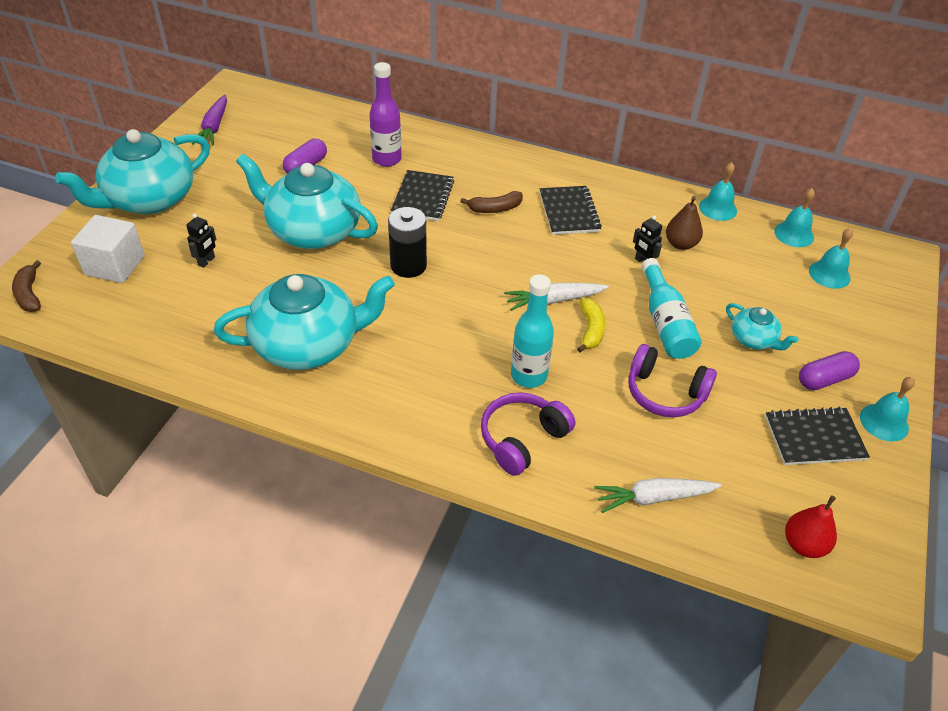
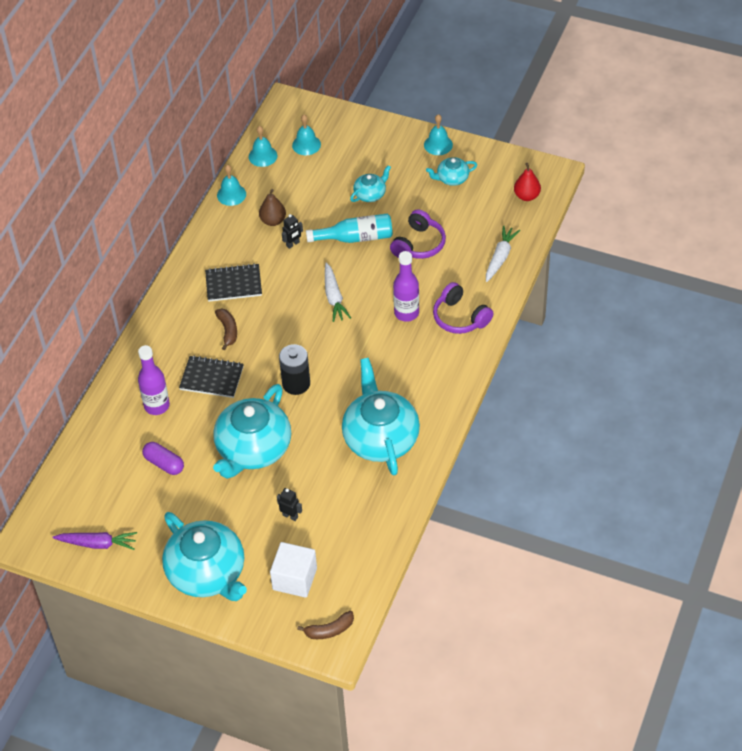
camera: 85 degrees left, 5 degrees up
(529, 375) = (406, 313): turquoise bottle -> purple bottle
(591, 330) = (363, 278): yellow banana -> none
(653, 498) = (500, 257): white carrot -> white carrot turned 150 degrees counterclockwise
(814, 438) = (452, 178): black notebook -> turquoise teapot
(824, 379) = (404, 165): purple capsule -> none

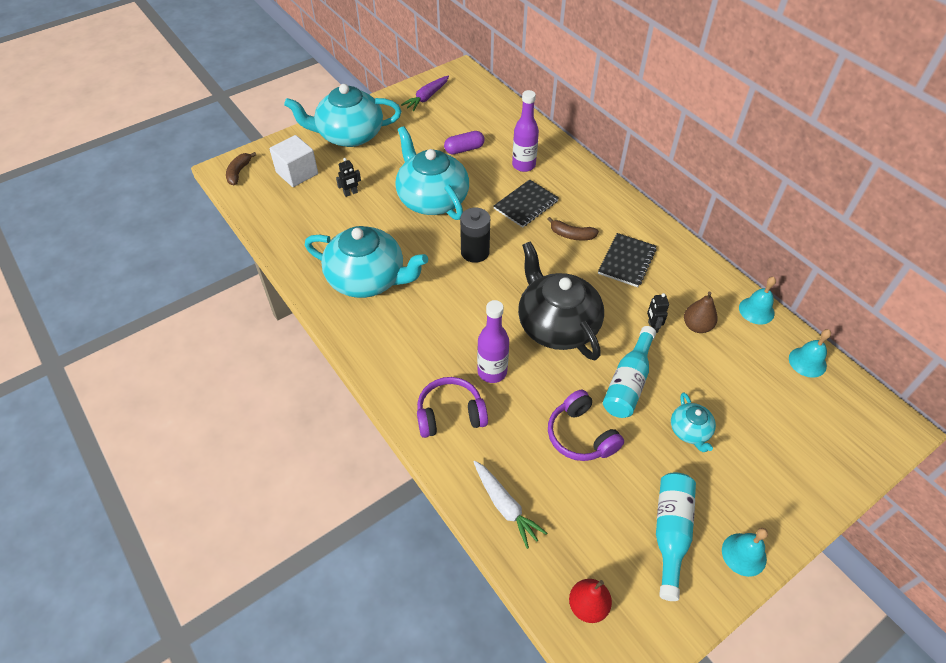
camera: 120 degrees right, 0 degrees up
(306, 144) = (809, 410): turquoise bell -> none
(334, 297) = (556, 325): white carrot -> black teapot
(452, 178) = (670, 533): turquoise teapot -> turquoise bottle

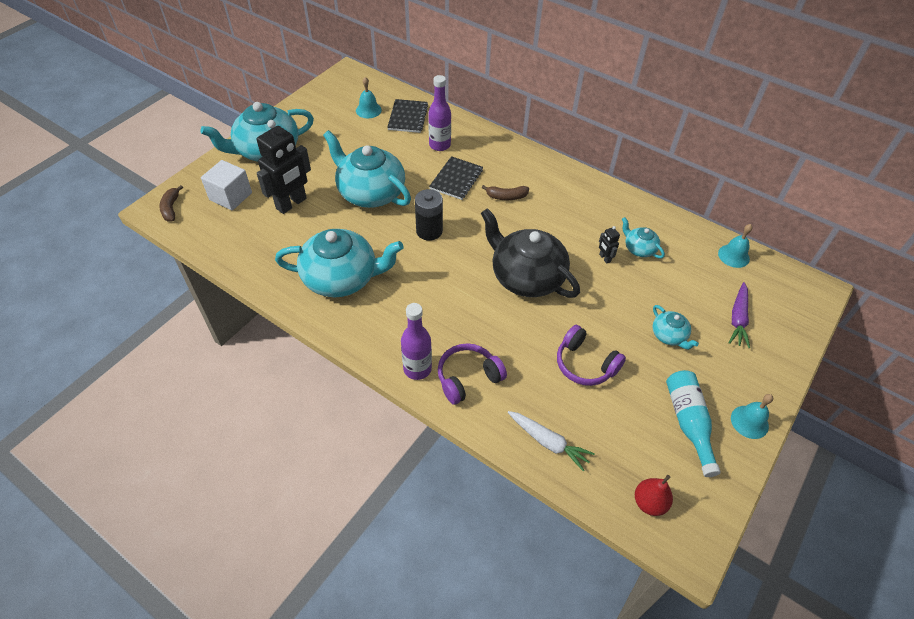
camera: 20 degrees left, 0 degrees up
(351, 193) = (291, 204): black robot -> black robot, size x2.35
(427, 97) = (326, 102): purple carrot -> purple carrot (738, 319)
(464, 149) = (380, 142): purple capsule -> none
(492, 372) = (488, 331): purple bottle -> purple bottle (417, 369)
(627, 261) = (561, 208): black notebook -> black notebook (408, 117)
(628, 382) = (605, 309): turquoise bottle -> none
(697, 326) = (639, 248): brown pear -> turquoise teapot
(756, 310) = (679, 224): turquoise bell -> turquoise bell (368, 110)

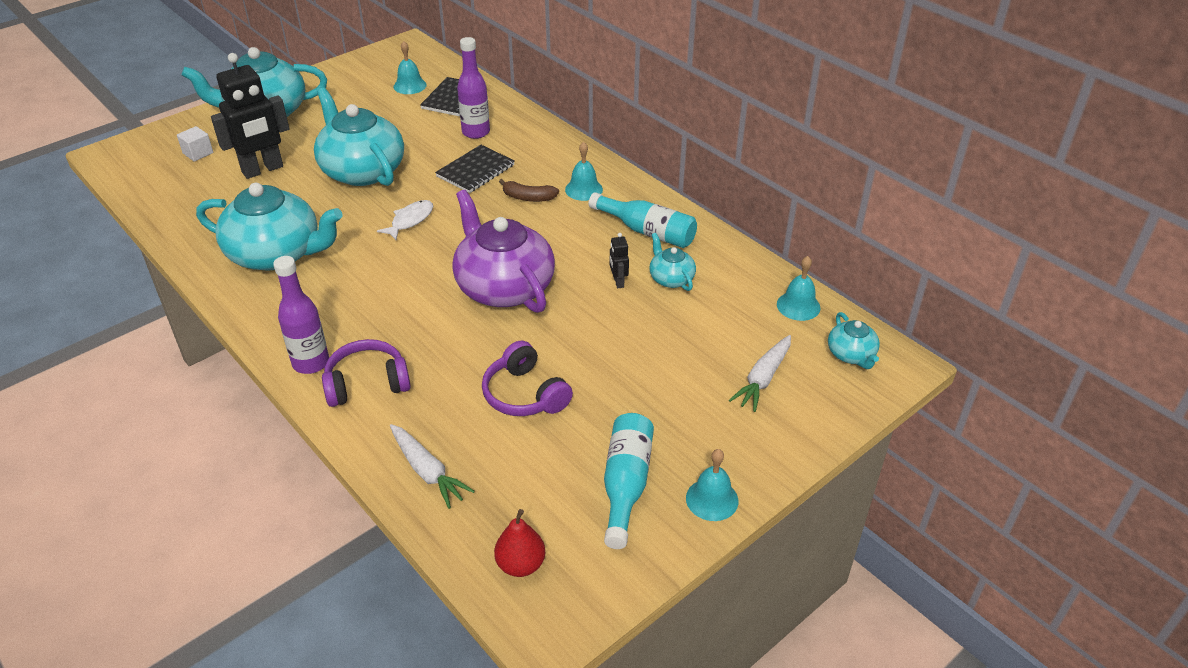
camera: 15 degrees right, 10 degrees down
(171, 208) = (125, 156): brown banana -> none
(231, 196) = (198, 153): white cube -> white cube, size x0.59
(429, 231) = (410, 220): black battery -> white fish
(526, 276) = (504, 287): black teapot -> purple teapot
(543, 183) = (584, 189): none -> turquoise bell
(604, 212) = (647, 231): none -> turquoise bottle
(669, 335) = (656, 382): turquoise teapot -> turquoise teapot (851, 355)
(738, 319) = (763, 379): purple carrot -> white carrot

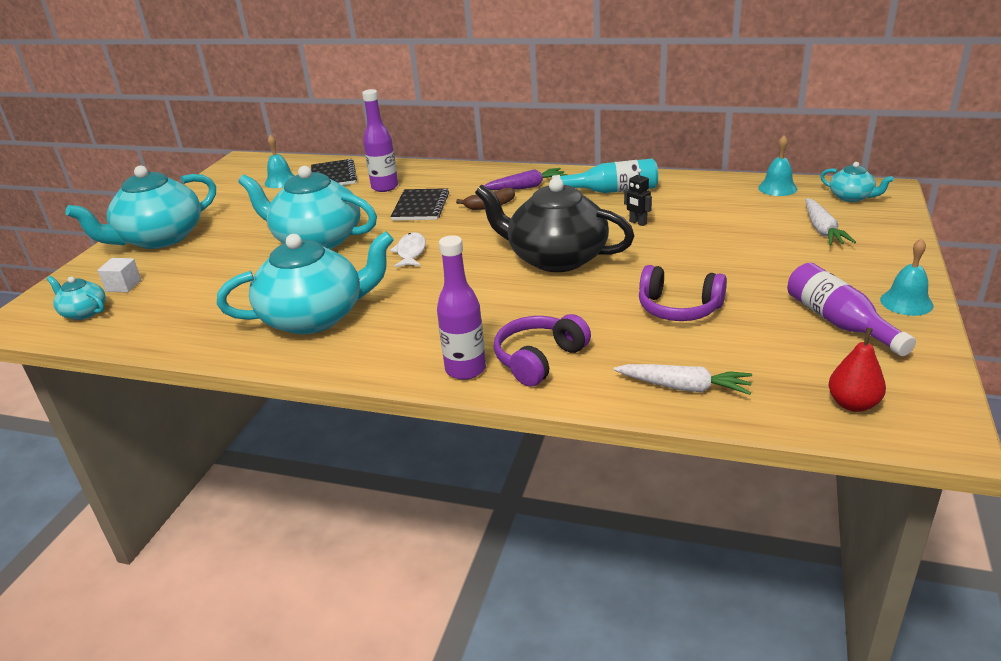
camera: 30 degrees left, 10 degrees down
(263, 170) = (214, 272): black robot -> none
(504, 287) = (555, 258): purple teapot -> black teapot
(584, 189) = (526, 187): turquoise bell -> purple carrot
(626, 484) = (839, 322): turquoise bottle -> purple bottle
(671, 278) = (671, 207): turquoise teapot -> turquoise teapot (84, 312)

